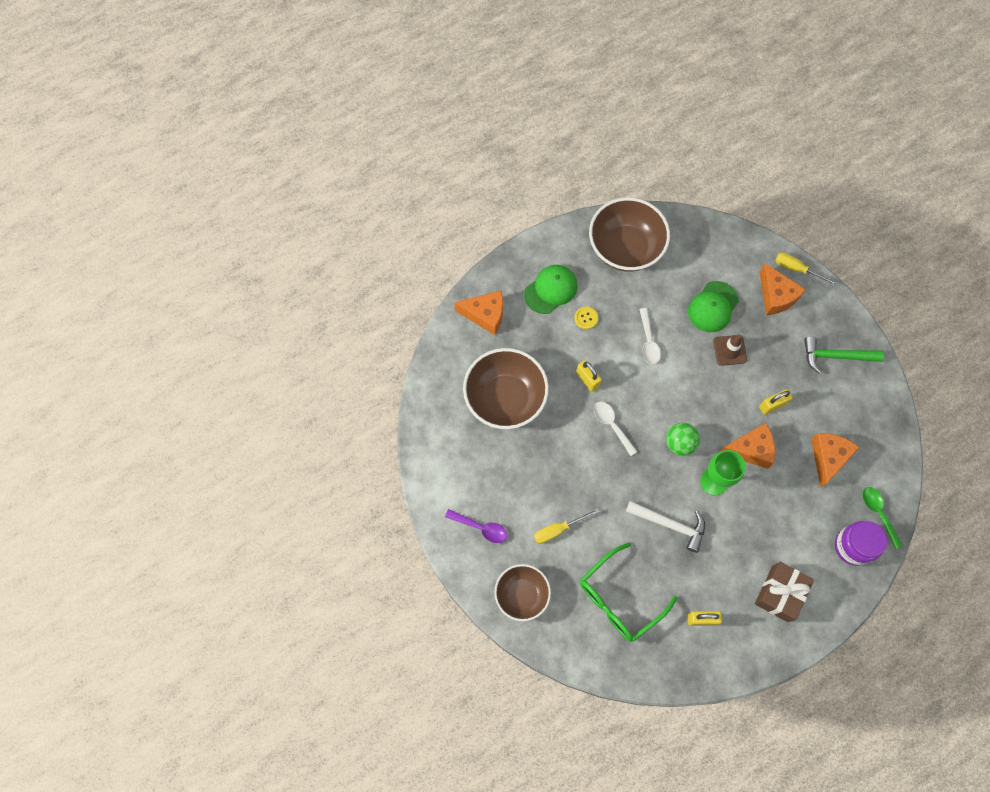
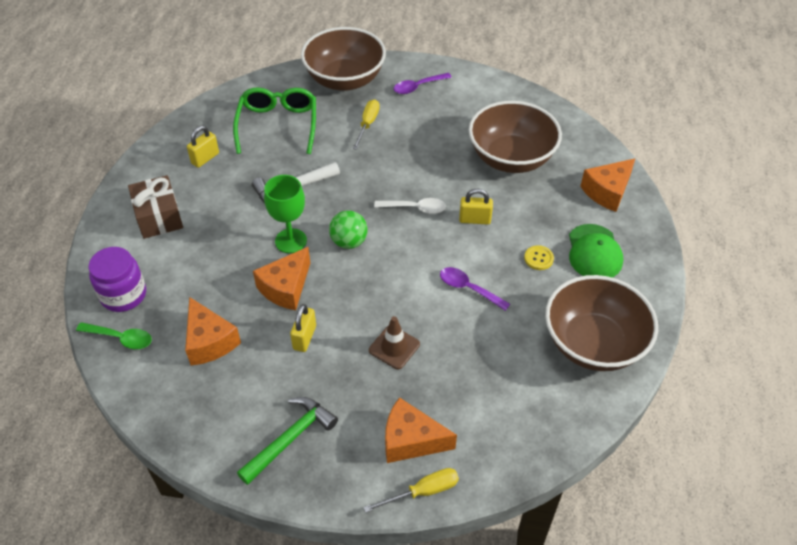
camera: 130 degrees right, 20 degrees down
(522, 595) = (345, 80): brown bowl -> brown bowl, size x1.60
(648, 341) = (468, 288): white spoon -> purple spoon
(713, 307) = (454, 370): green cap -> none

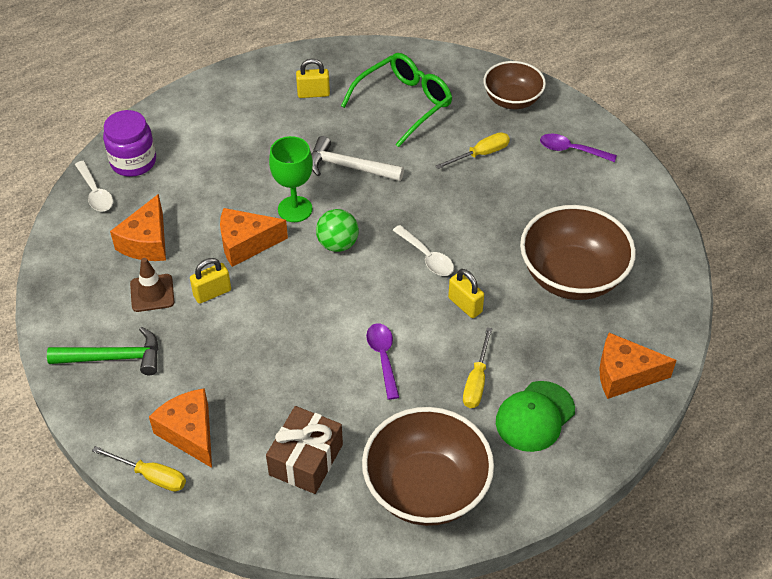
camera: 45 degrees right, 0 degrees up
(121, 338) = (95, 193): green spoon -> white spoon
(159, 217) = (225, 118): brown gift -> brown gift (306, 460)
(345, 80) = (512, 100): brown bowl -> brown bowl, size x0.62
(394, 347) = (266, 354): brown traffic cone -> brown traffic cone (152, 293)
(538, 258) = (476, 381): yellow button -> yellow screwdriver

